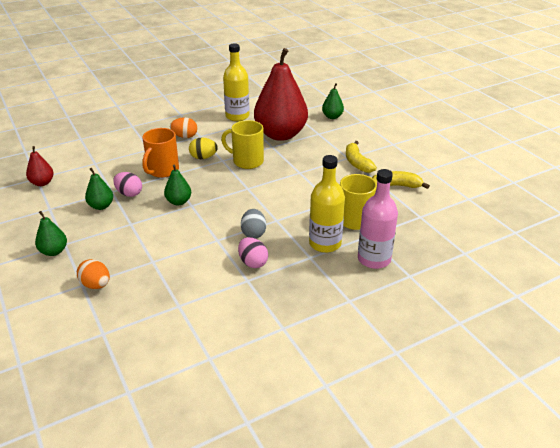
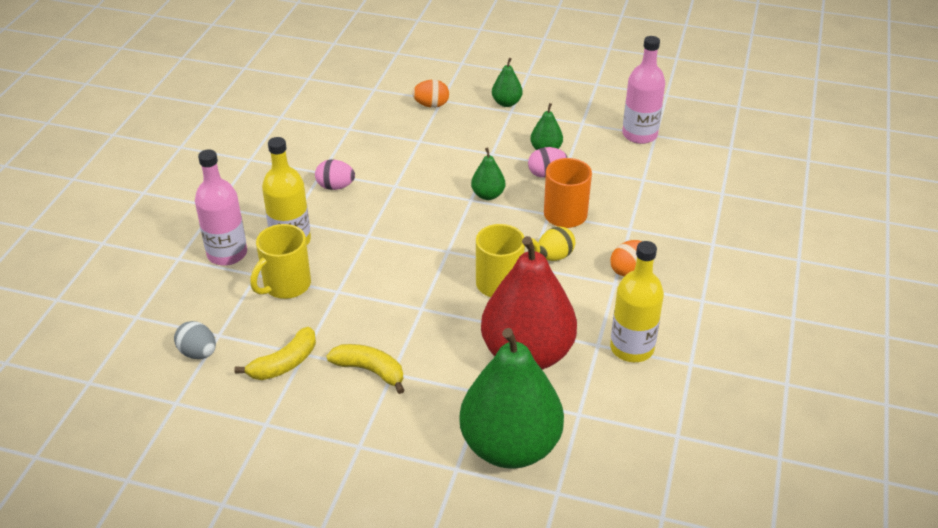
camera: 135 degrees right, 5 degrees up
(42, 183) = (639, 135): red pear -> pink bottle
(253, 233) = (371, 210): grey egg -> grey egg (198, 353)
(332, 117) = (510, 446): green pear -> green pear, size x2.35

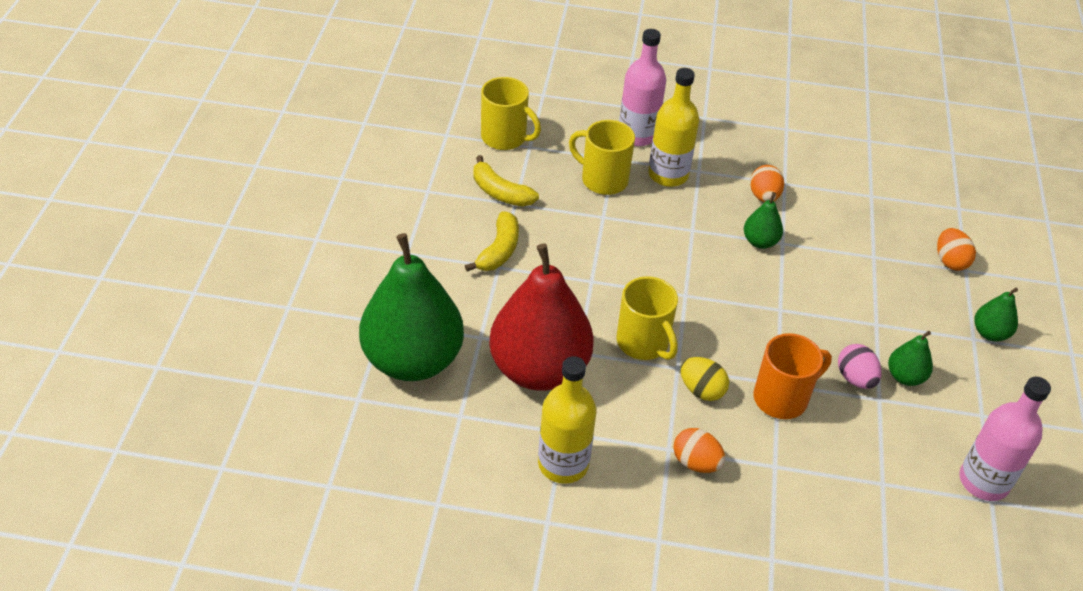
camera: 80 degrees right, 5 degrees up
(198, 353) = (505, 138): grey egg -> yellow mug
(335, 186) = (764, 196): pink egg -> orange egg
(488, 195) = (793, 324): green pear -> green pear (760, 242)

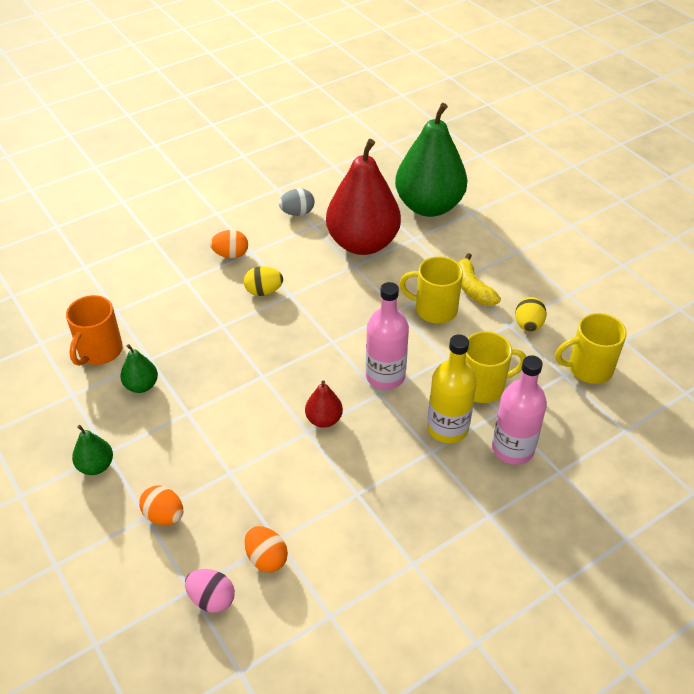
camera: 140 degrees right, 0 degrees up
(500, 192) = (528, 325): yellow banana -> yellow egg
(563, 464) = (297, 213): yellow bottle -> grey egg
(643, 343) = (324, 294): yellow mug -> yellow mug (434, 309)
(760, 242) = (324, 419): green pear -> red pear
(764, 196) = (359, 465): orange egg -> orange egg (266, 558)
(782, 398) = (212, 318): orange mug -> orange mug (99, 351)
(855, 378) = (175, 361): pink egg -> pink egg (212, 599)
(983, 481) = (51, 350): pink bottle -> pink bottle (385, 376)

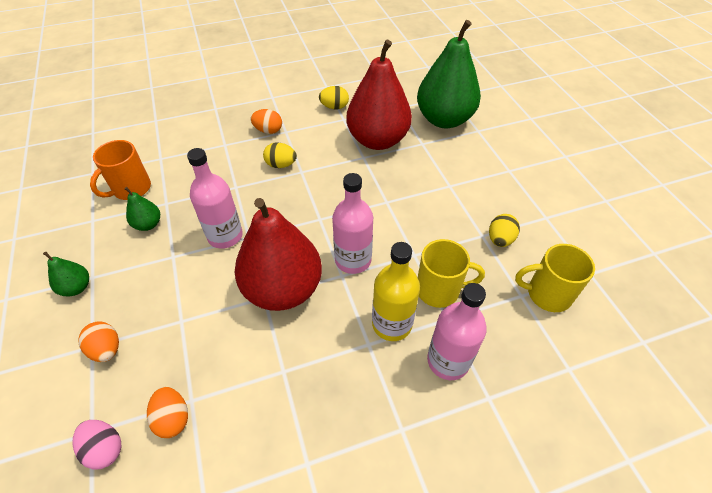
camera: 15 degrees right, 5 degrees up
(236, 380) = (225, 236): none -> pink bottle
(297, 213) = (334, 107): grey egg -> yellow egg
(324, 419) = (283, 289): red pear -> red pear, size x2.35
(434, 309) = (418, 208): yellow mug -> none
(473, 288) = (459, 196): yellow banana -> none

